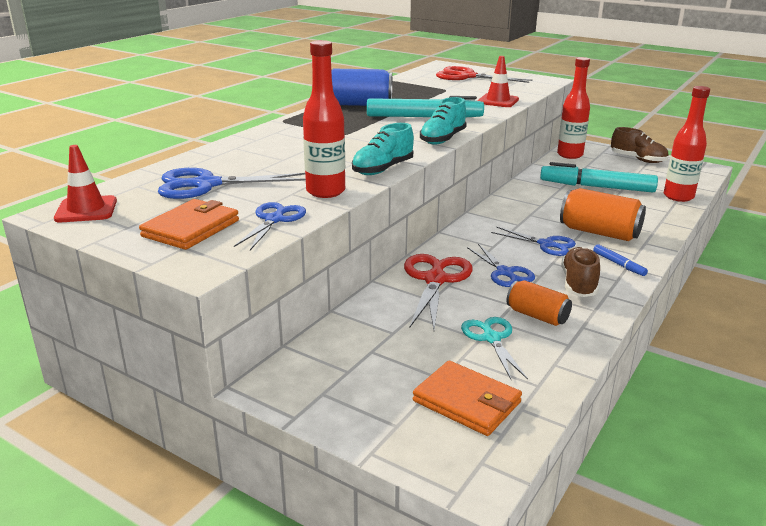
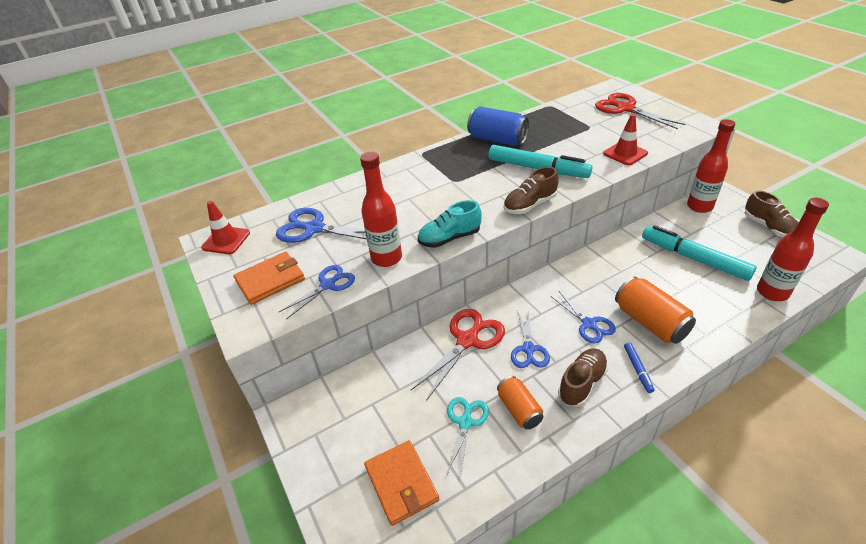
camera: 30 degrees right, 15 degrees up
(443, 139) = (530, 205): turquoise shoe -> brown shoe

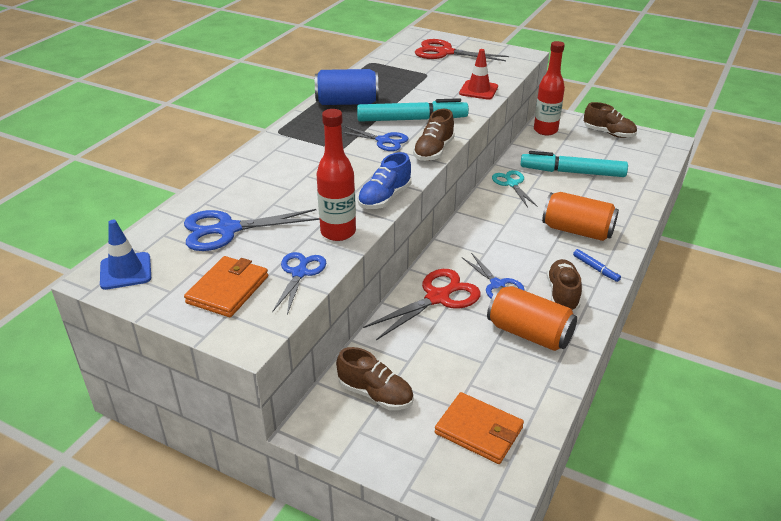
camera: 35 degrees left, 5 degrees down
(226, 240) = (125, 271): red traffic cone -> blue traffic cone
(352, 407) = (375, 394): none -> brown shoe
(449, 238) = (384, 198): turquoise shoe -> blue shoe
(465, 422) = (493, 361): turquoise scissors -> turquoise scissors (512, 184)
(467, 340) = (437, 298): red scissors -> red scissors turned 45 degrees clockwise
(519, 409) = (529, 333): orange can -> orange can, size x1.59
(589, 324) = (531, 248): blue scissors -> blue scissors (383, 141)
(772, 292) = (646, 181): red bottle -> none

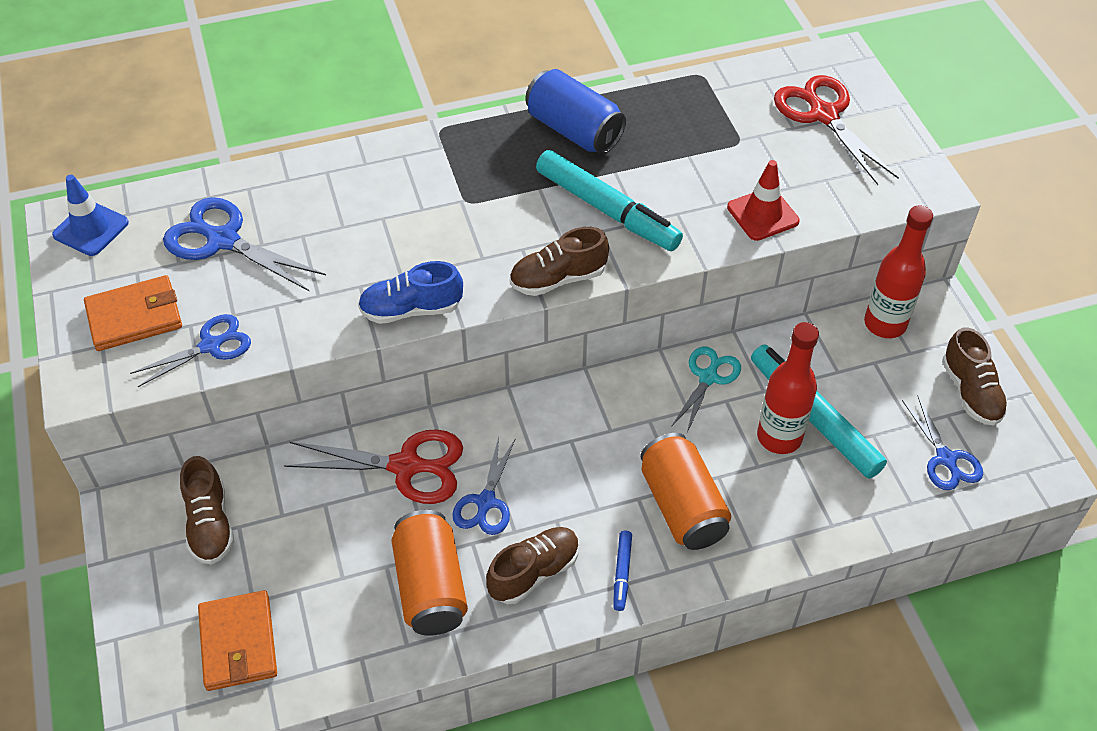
camera: 45 degrees right, 15 degrees up
(338, 232) = (307, 321): red bottle -> red bottle (779, 437)
(383, 141) = (528, 222): blue scissors -> blue scissors (945, 459)

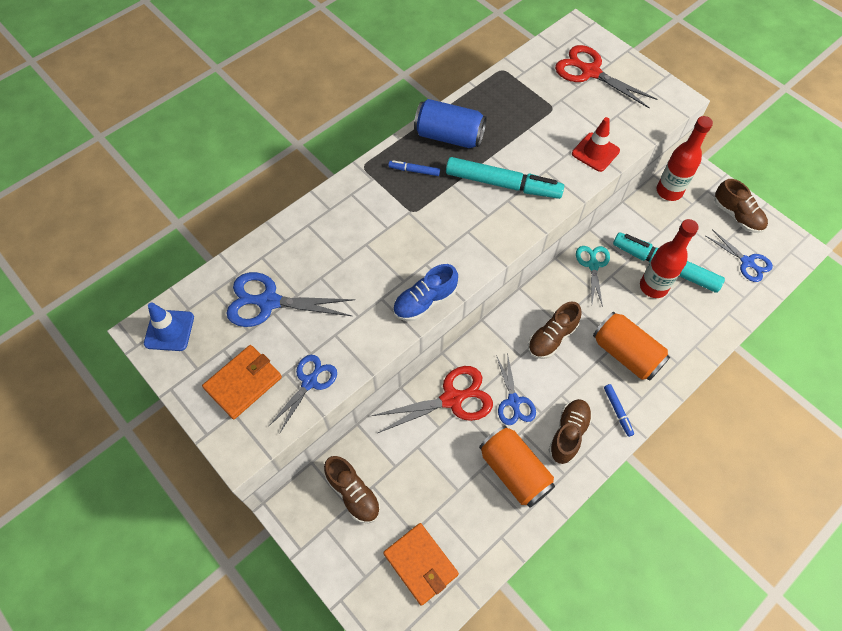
camera: 25 degrees left, 10 degrees up
(501, 155) = (414, 170): none -> blue marker
(558, 279) = (502, 243): brown shoe -> brown shoe (552, 338)

